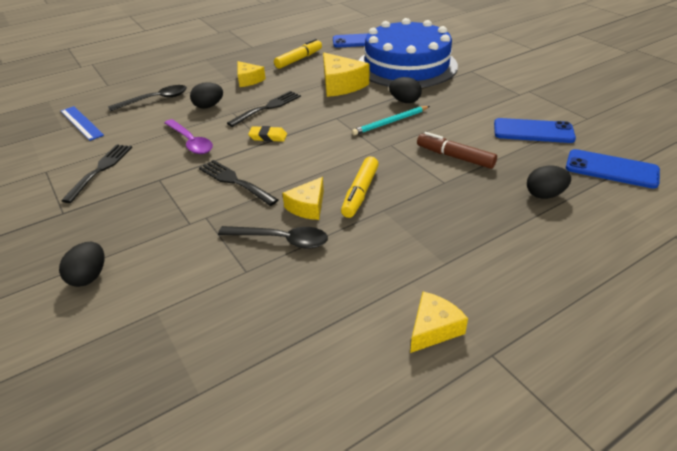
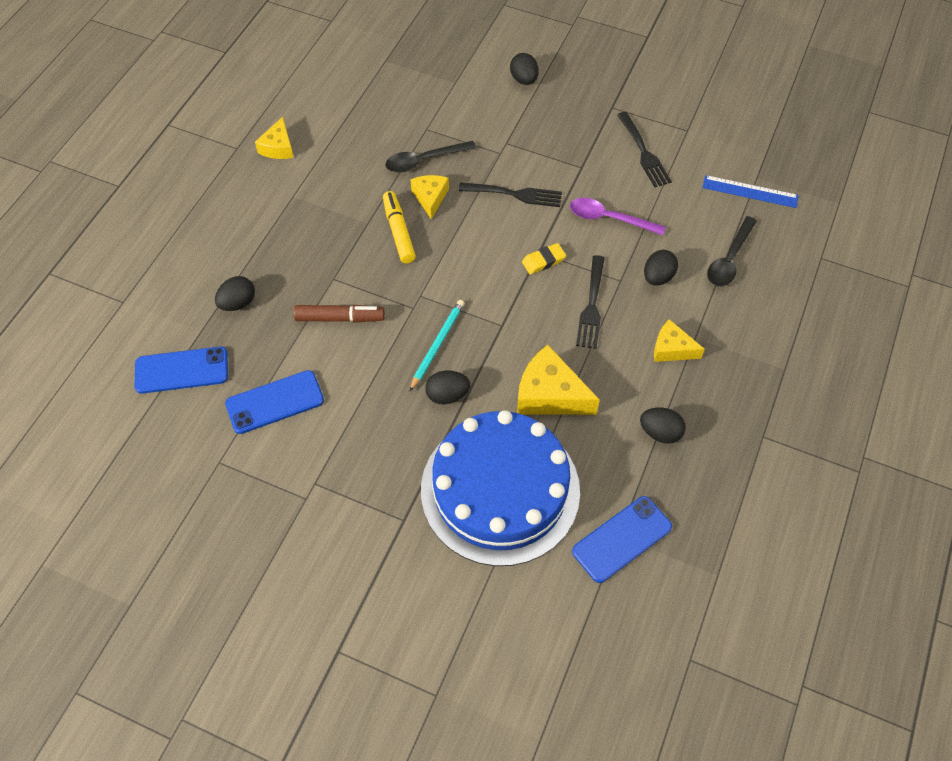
camera: 145 degrees right, 20 degrees up
(299, 59) = (660, 432): yellow marker -> black egg

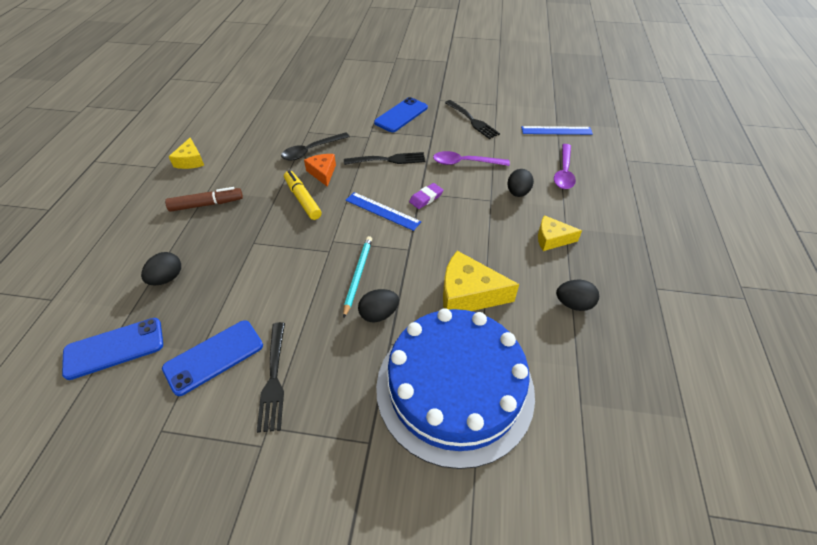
camera: 15 degrees left, 10 degrees down
(340, 318) = (265, 272): brown marker -> brown marker (207, 204)
(430, 198) = (323, 173): yellow cheese -> orange cheese
(487, 268) = (382, 211): none -> blue ruler
(524, 80) = (371, 94): black egg -> none
(543, 261) = (426, 198): yellow eraser -> purple eraser
(591, 305) = (476, 221): black fork -> black fork (273, 379)
(621, 539) = (585, 406): blue phone -> blue phone (401, 115)
(729, 259) = (564, 172): black spoon -> purple spoon

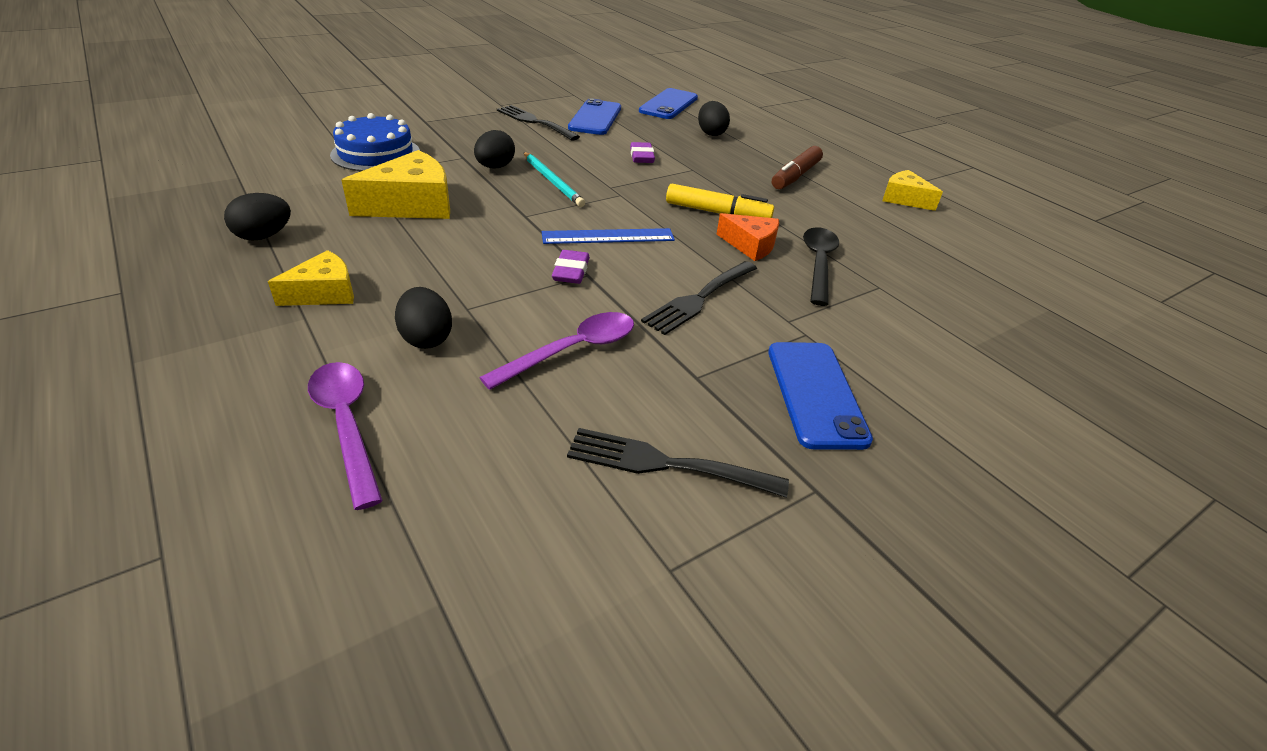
camera: 135 degrees right, 10 degrees down
(263, 274) = (642, 156): none -> purple eraser
(454, 388) = (376, 154): blue cake -> blue cake, size x0.53
(556, 130) = (423, 559): blue ruler -> none

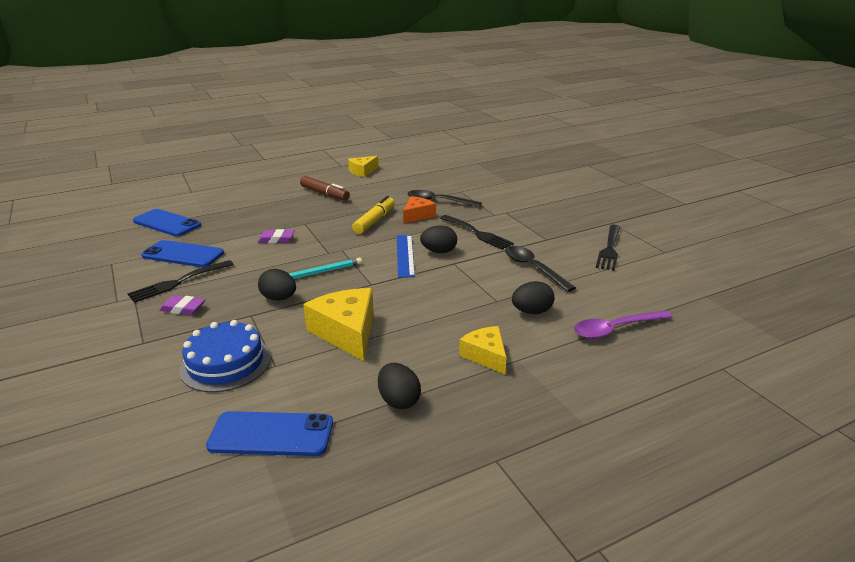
camera: 80 degrees left, 10 degrees down
(571, 271) = (450, 268): purple eraser -> purple eraser (183, 308)
(572, 351) = (533, 268): purple spoon -> black spoon
(711, 133) = (240, 212): black egg -> black egg (439, 251)
(816, 394) = (552, 215): blue phone -> blue phone (271, 434)

